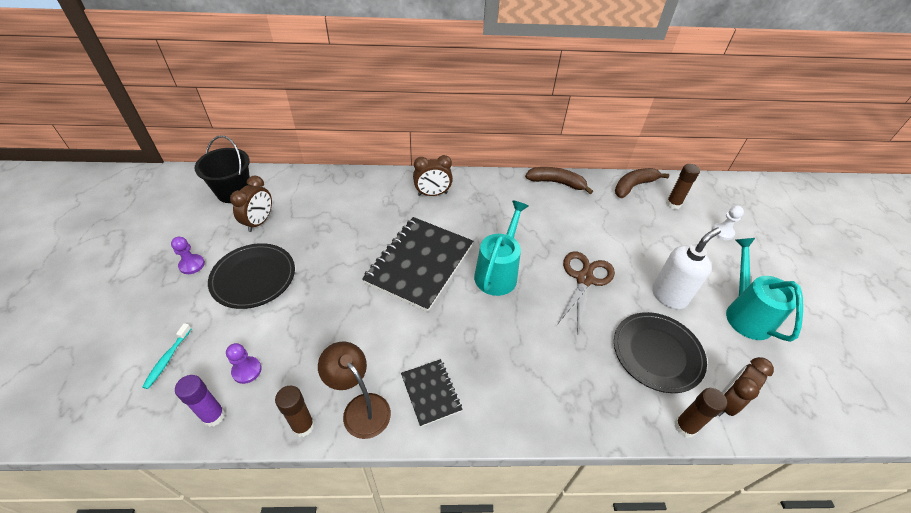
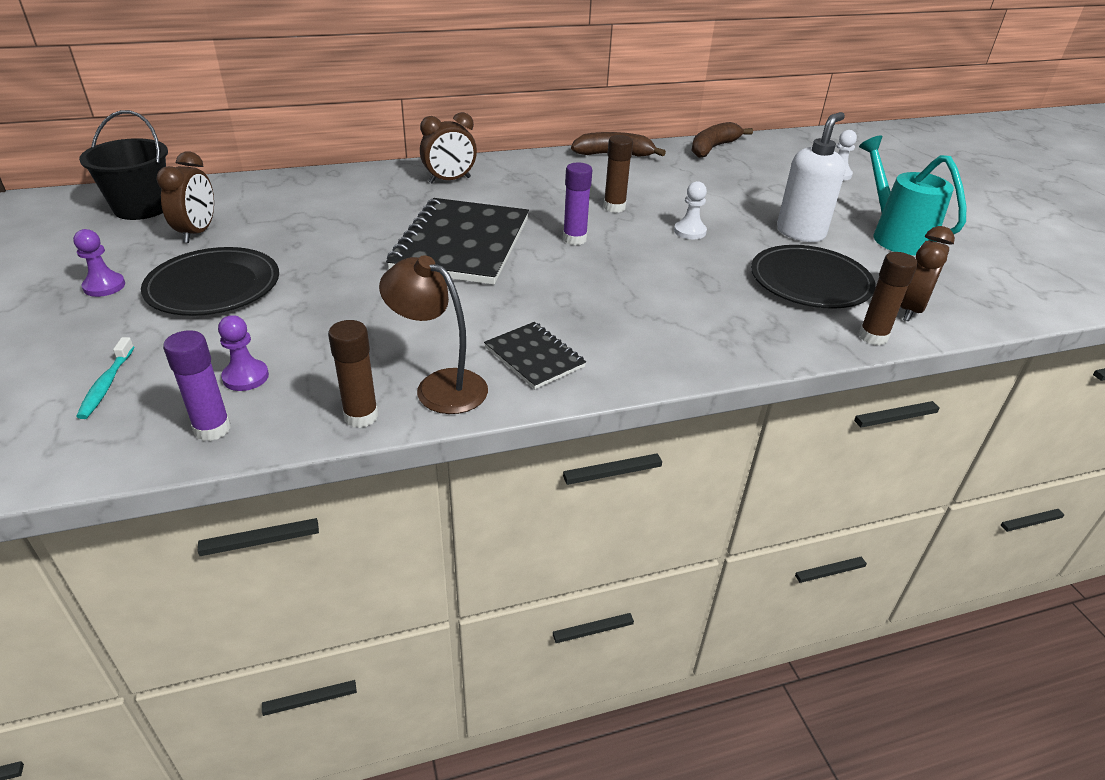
camera: 15 degrees left, 10 degrees down
(498, 272) = (574, 239): turquoise watering can -> purple glue stick
(584, 279) = (690, 231): brown scissors -> white pawn
(673, 204) = (768, 158): brown glue stick -> brown glue stick (614, 207)

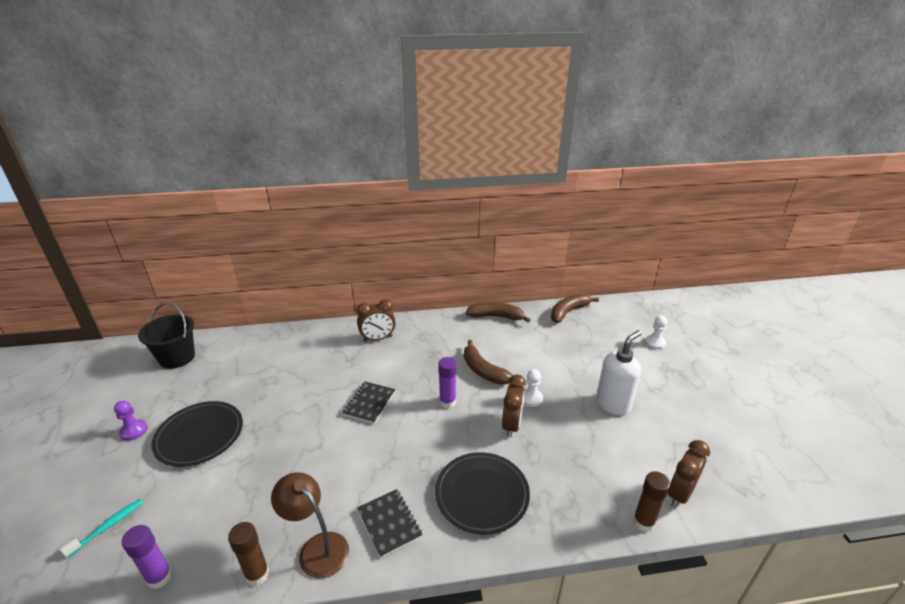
camera: 10 degrees right, 5 degrees down
(106, 385) = (108, 526): turquoise toothbrush -> turquoise toothbrush turned 150 degrees counterclockwise
(197, 232) = (204, 382): brown clock -> brown clock (512, 425)
(246, 377) = (195, 527): purple pawn -> none
(462, 244) = (369, 403): black notebook -> black notebook, size x0.49
(614, 207) = (483, 370): brown glue stick -> brown banana
(810, 281) = (608, 457): black plate -> black plate (482, 494)
(895, 236) = (685, 411): turquoise watering can -> none

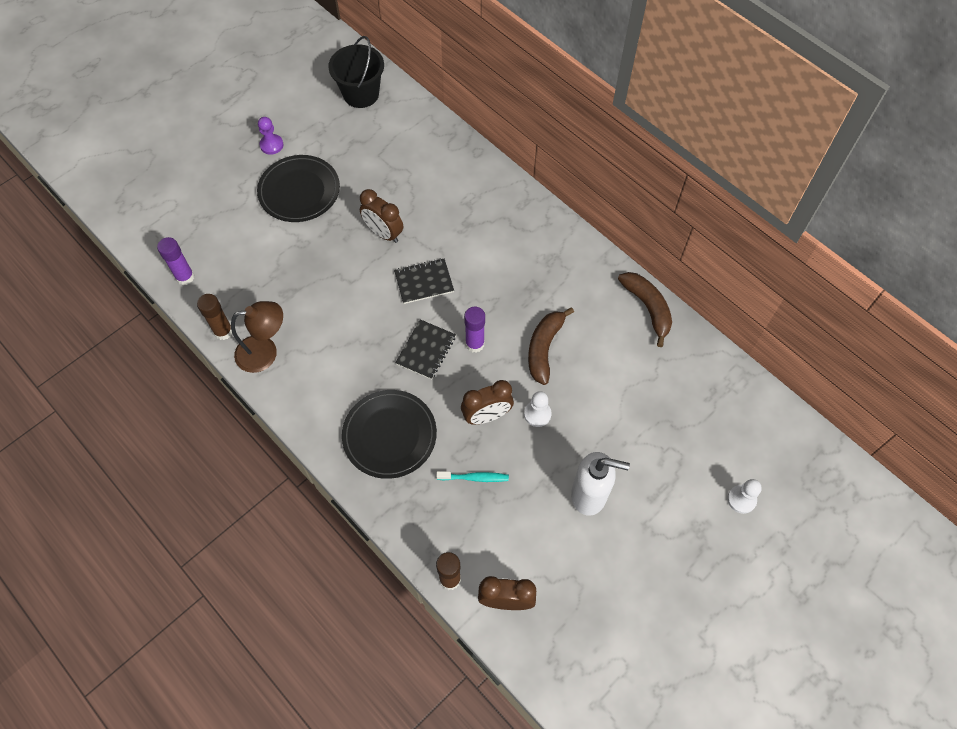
camera: 55 degrees right, 30 degrees up
(108, 526) = (195, 212): turquoise toothbrush -> turquoise toothbrush (475, 478)
(317, 548) = (265, 352): brown lamp -> brown lamp turned 75 degrees clockwise
(378, 338) = (515, 224): brown clock -> brown clock (383, 233)
(389, 523) = (316, 385): black notebook -> black notebook (426, 350)
(568, 312) = (725, 378): brown banana -> none

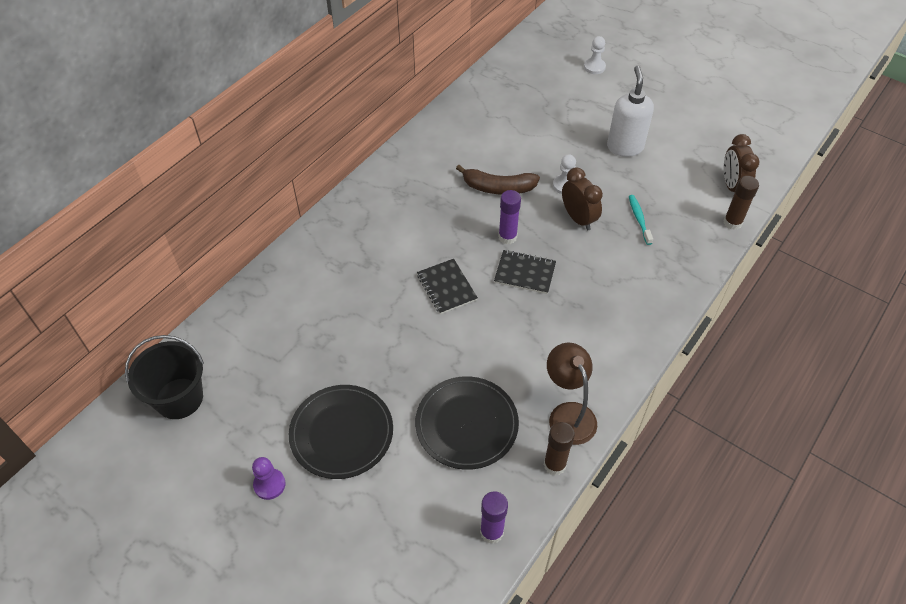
camera: 100 degrees left, 10 degrees down
(383, 233) = (391, 334): brown clock -> none
(389, 435) = (622, 286): black plate -> black plate (466, 424)
(648, 308) = (439, 125): brown banana -> none

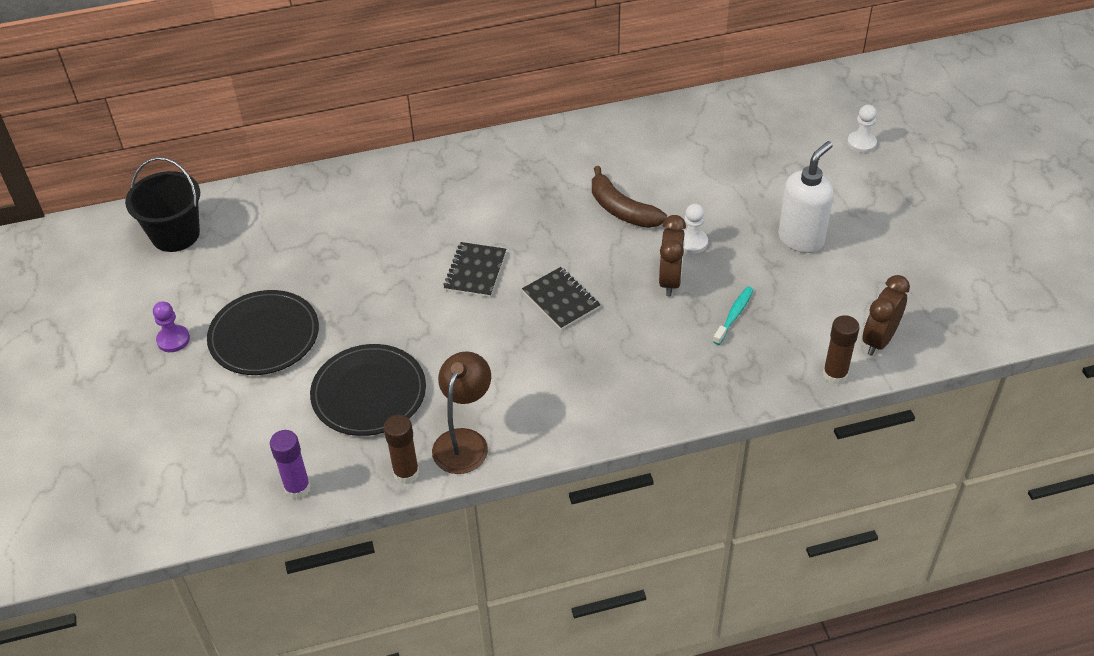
camera: 40 degrees right, 5 degrees down
(507, 237) = (580, 259): purple glue stick -> none

